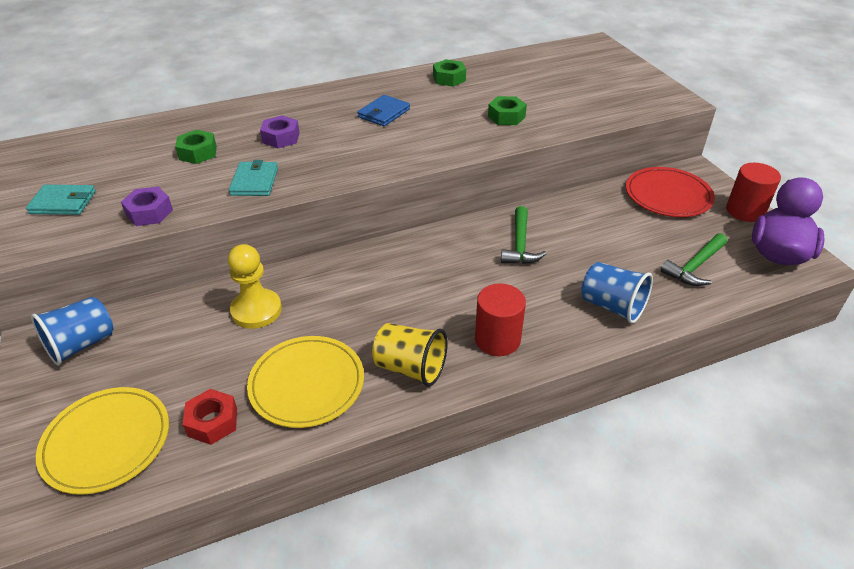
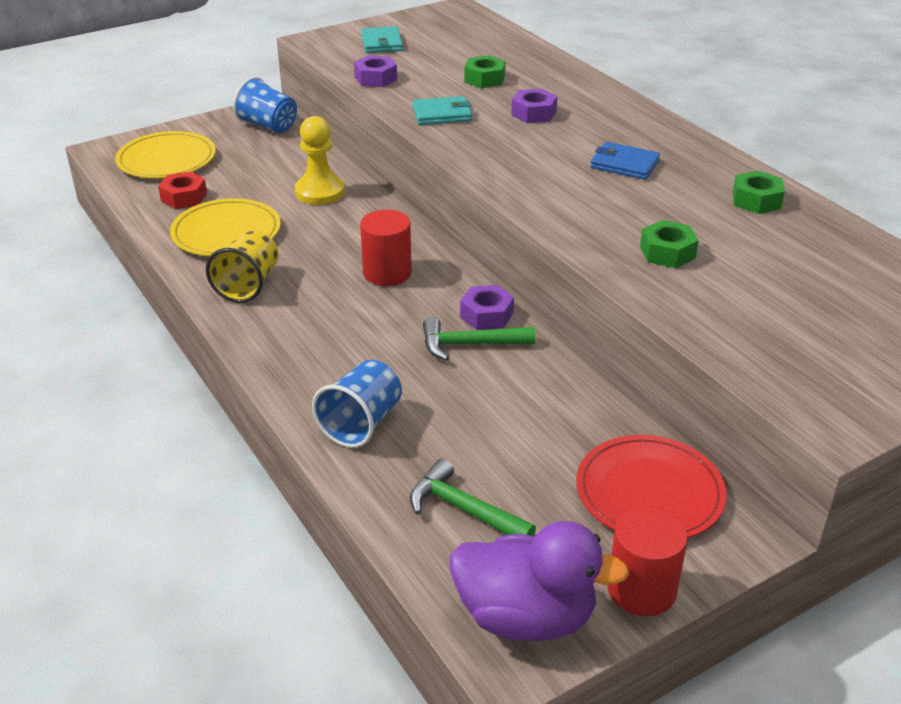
camera: 80 degrees right, 5 degrees down
(484, 232) = (486, 315): none -> purple nut
(497, 339) = (293, 336): red cylinder -> red cylinder (387, 273)

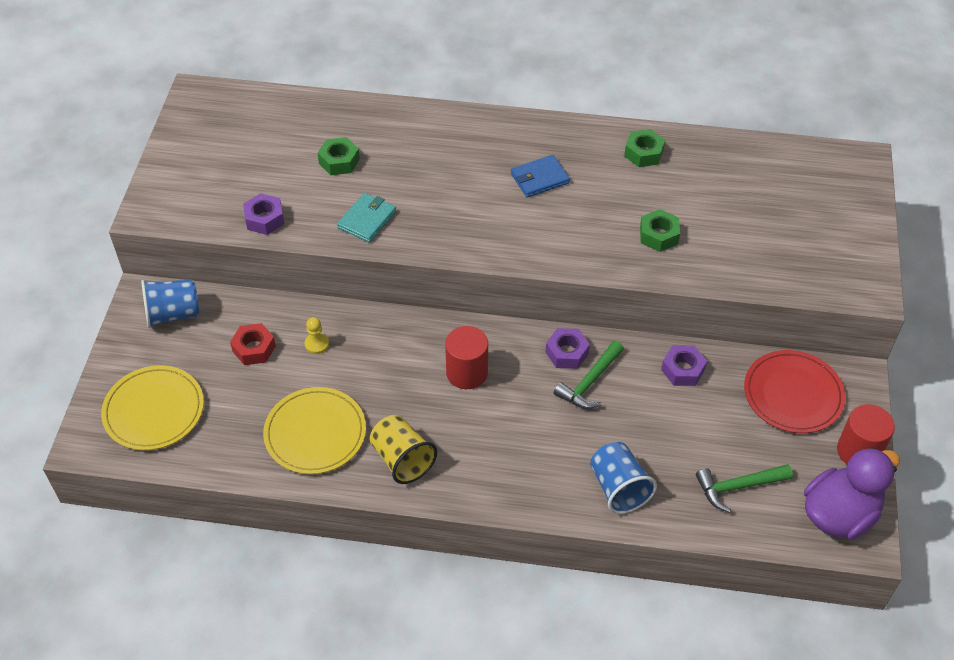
camera: 50 degrees left, 15 degrees up
(184, 197) = (231, 431): red nut -> red nut (254, 348)
(320, 192) = (317, 344): yellow pawn -> yellow pawn, size x0.52
(381, 43) = (205, 177): turquoise wallet -> none
(533, 113) = (422, 172): purple nut -> purple nut (682, 370)

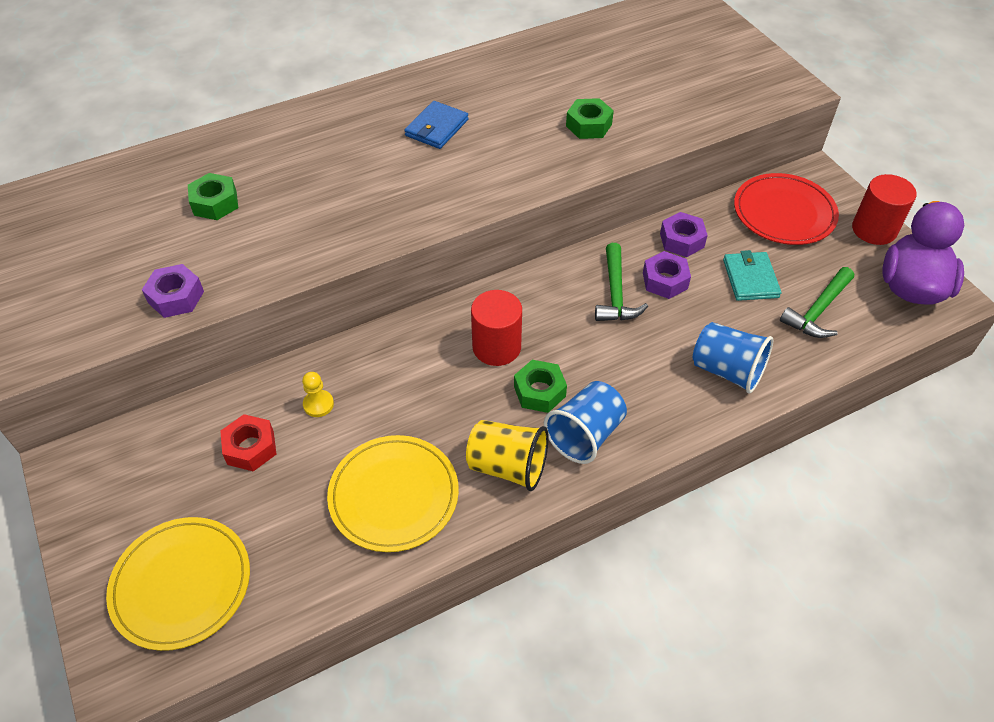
camera: 35 degrees left, 0 degrees up
(173, 314) = (121, 464): blue cup -> blue cup (585, 435)
(367, 220) = (295, 243): turquoise wallet -> turquoise wallet (750, 278)
(567, 353) = (572, 279): purple nut -> purple nut (665, 280)
(643, 153) = (510, 67): green nut -> green nut (539, 391)

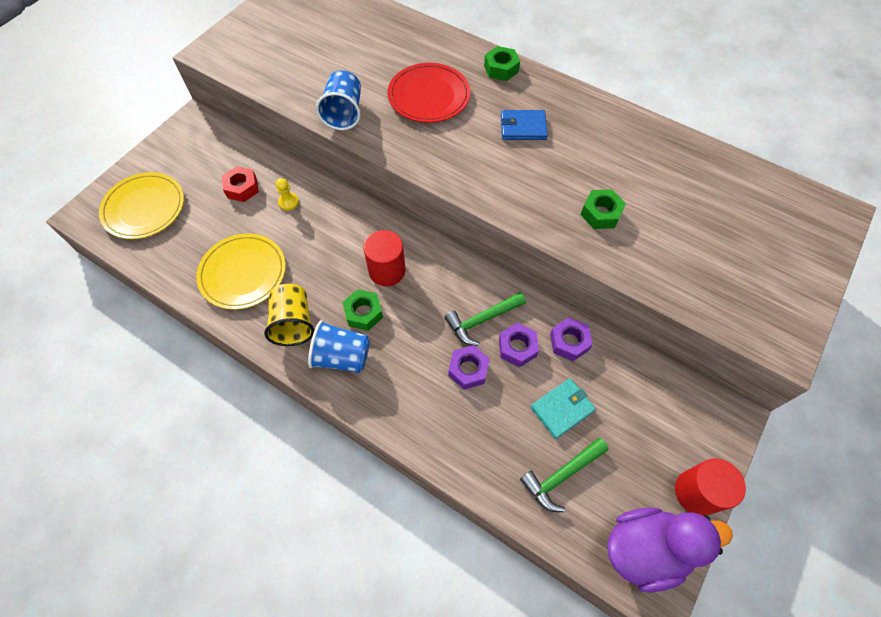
camera: 60 degrees right, 10 degrees up
(176, 297) = (286, 86): purple nut -> purple nut (468, 370)
(215, 203) = (370, 60): green nut -> green nut (501, 69)
(727, 370) = (453, 427): blue cup -> blue cup (344, 113)
(784, 213) = (660, 407): red plate -> red plate (429, 96)
(818, 310) = (561, 475): green hammer -> green hammer turned 45 degrees counterclockwise

